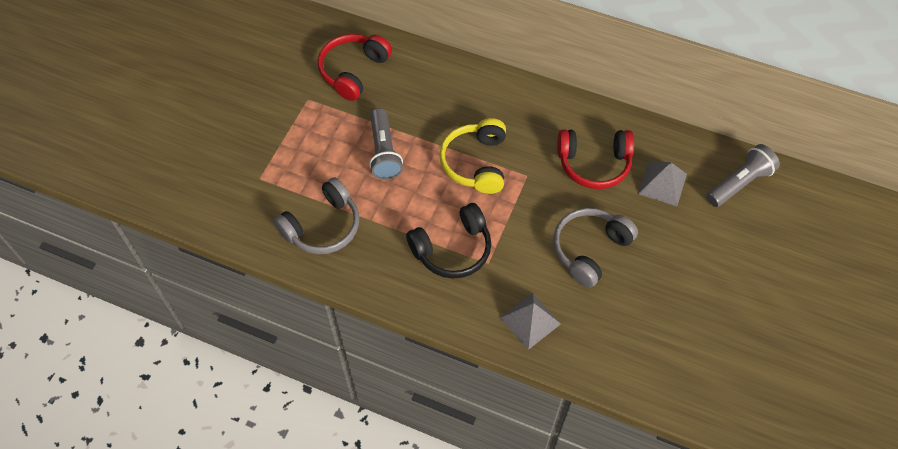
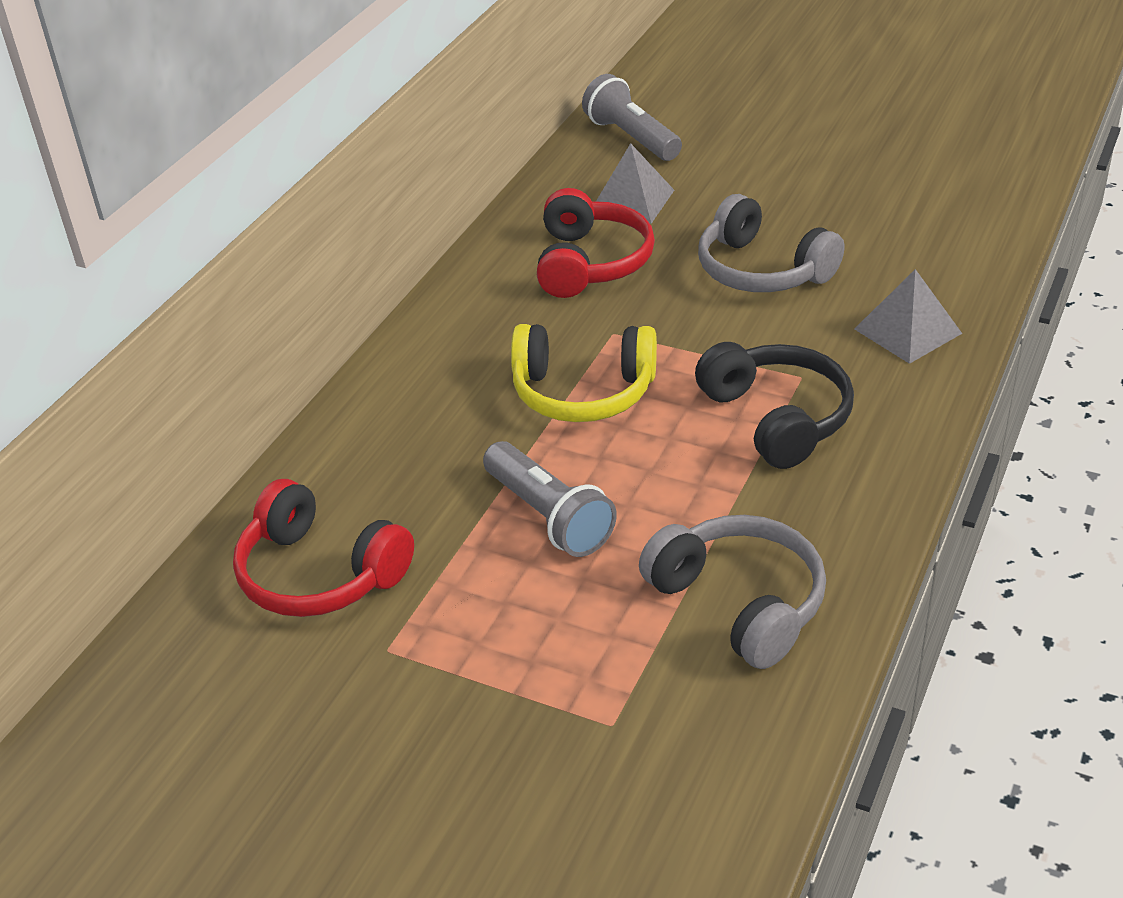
camera: 85 degrees left, 20 degrees down
(384, 152) = (549, 516): grey flashlight -> grey flashlight turned 60 degrees clockwise

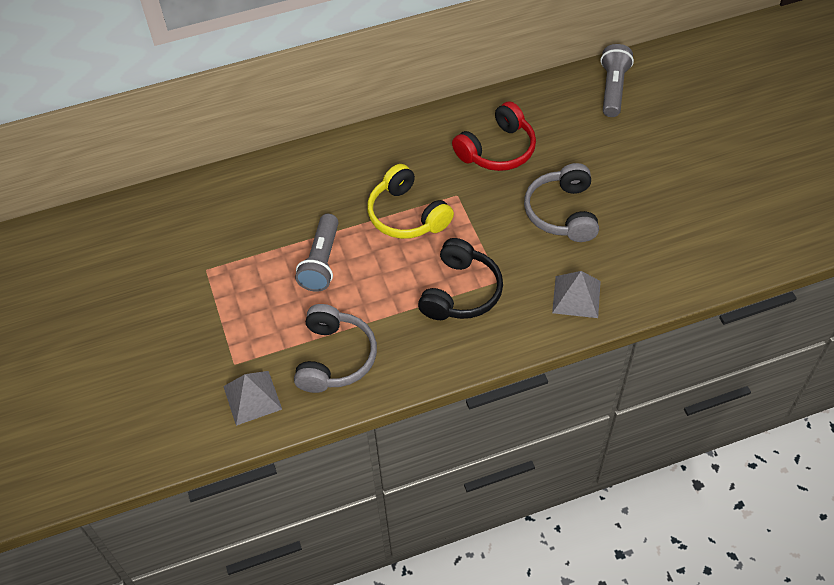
camera: 45 degrees right, 15 degrees up
(320, 573) = (222, 219): red headphones -> none
(632, 201) = (561, 128): grey pyramid -> grey pyramid (252, 397)

